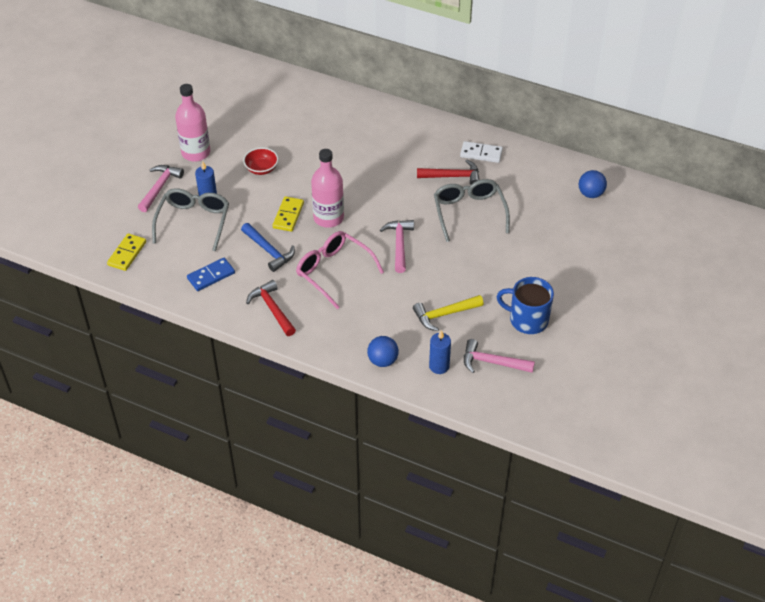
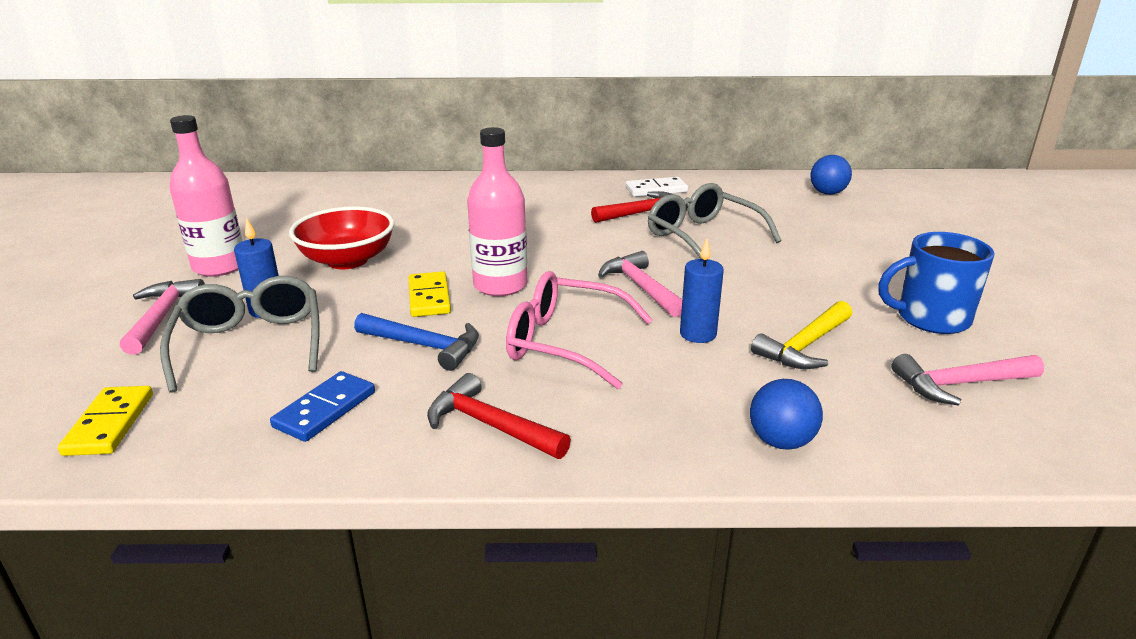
camera: 25 degrees left, 20 degrees down
(261, 169) = (347, 260): red bowl -> red bowl, size x1.66
(439, 366) = (886, 417): blue candle -> blue candle (698, 334)

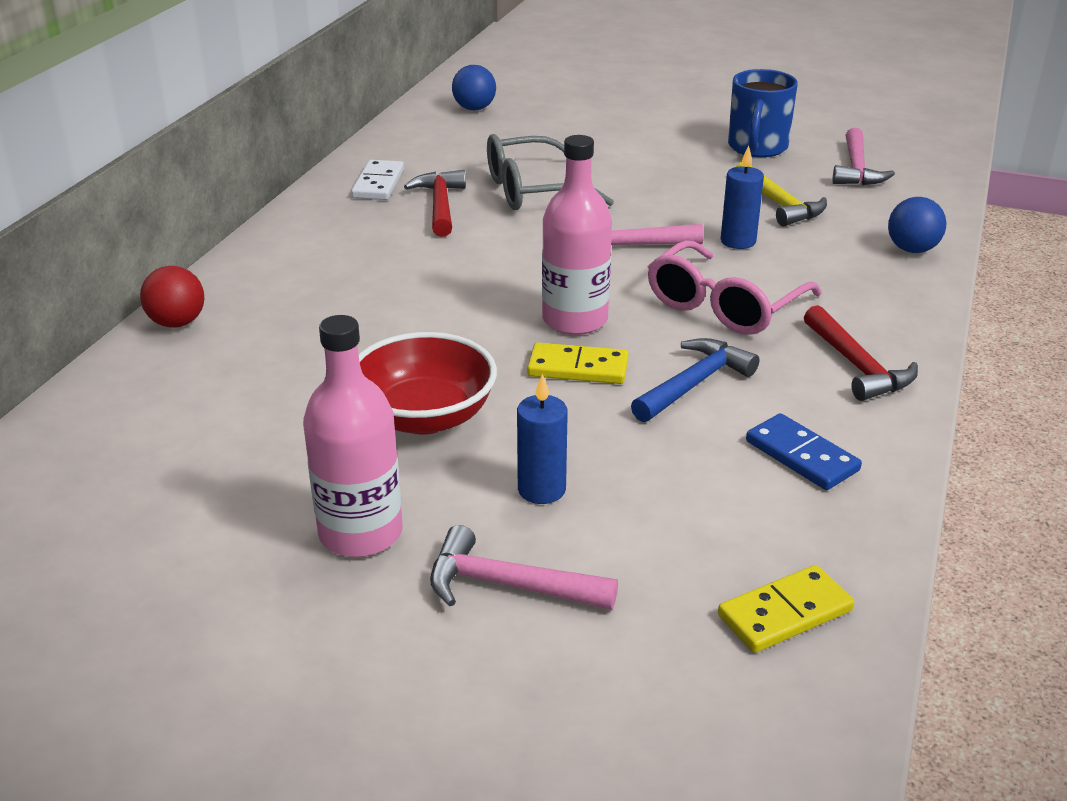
camera: 70 degrees left, 5 degrees up
(110, 424) = (784, 613): yellow domino -> yellow domino turned 45 degrees counterclockwise
(251, 343) = (630, 504): grey glasses -> none
(430, 181) = (177, 323): none -> red ball
(490, 425) = (856, 366): red hammer -> red hammer turned 75 degrees counterclockwise

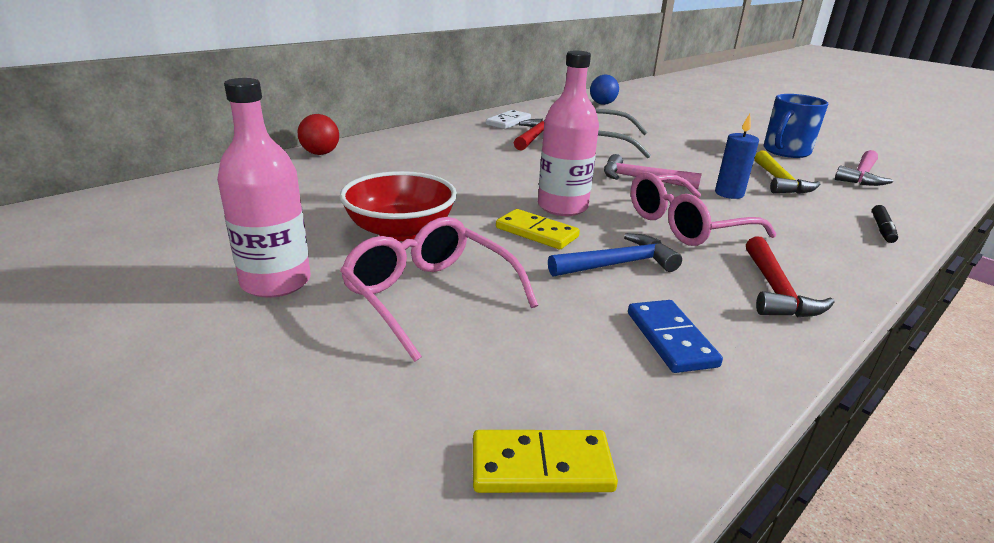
camera: 25 degrees right, 5 degrees down
(509, 585) = (331, 350): pink hammer -> none
(541, 489) = (429, 295): blue candle -> pink glasses
(912, 249) = (882, 229): blue ball -> black marker

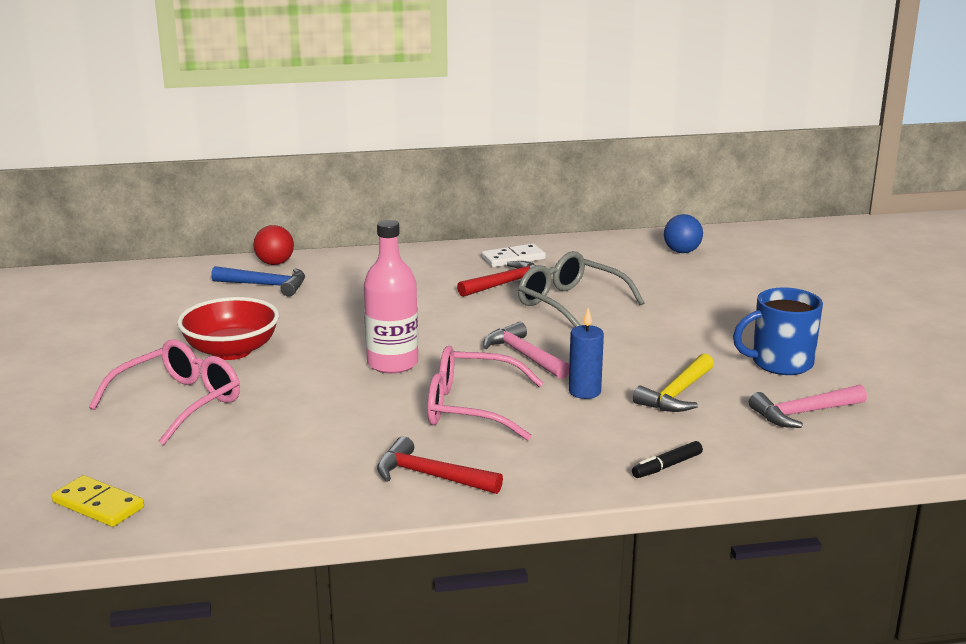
camera: 35 degrees right, 5 degrees down
(276, 282) = (104, 366): pink bottle -> none
(429, 295) = (179, 402): pink glasses -> pink glasses turned 45 degrees clockwise
(536, 232) = (329, 379): yellow domino -> none
(618, 264) = (345, 421): blue hammer -> blue hammer (265, 285)
(670, 339) = (283, 477): blue domino -> none
(775, 290) = (431, 476): red hammer -> red hammer turned 75 degrees clockwise

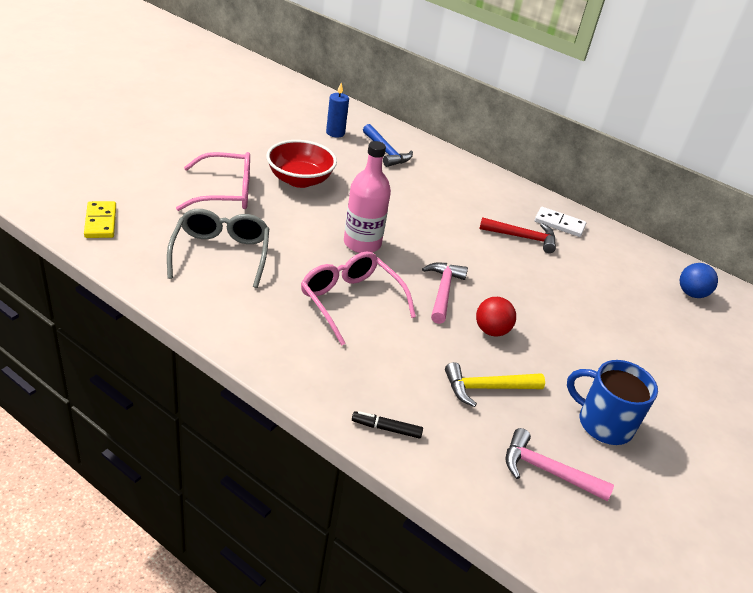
camera: 40 degrees right, 15 degrees up
(275, 263) = (415, 141): red ball -> red ball (491, 331)
(431, 476) = (255, 325): red hammer -> none
(570, 304) = (537, 278): grey glasses -> grey glasses (221, 253)
(584, 392) = (433, 341): blue candle -> blue candle (335, 133)

